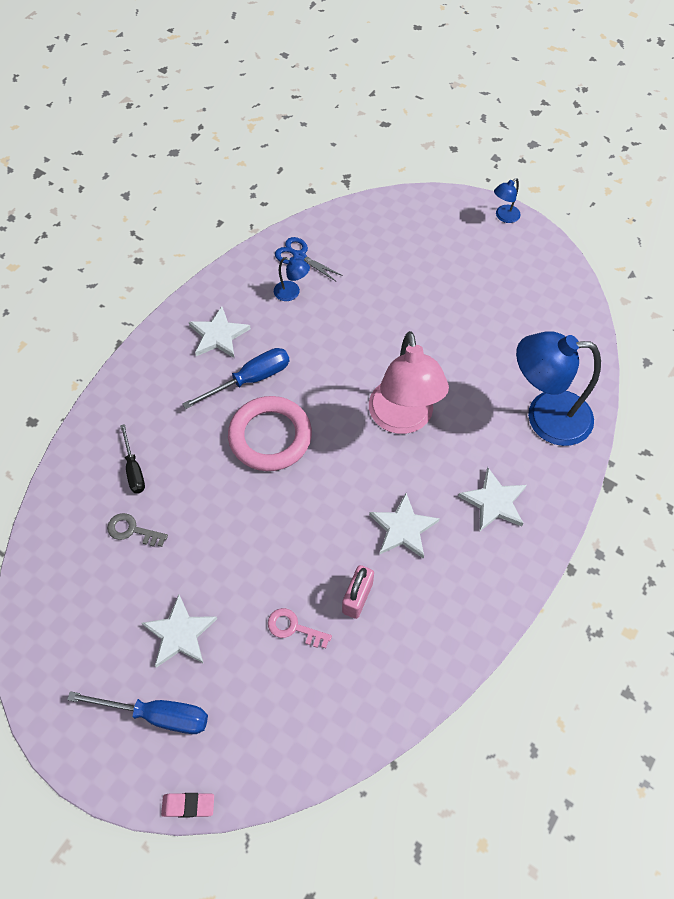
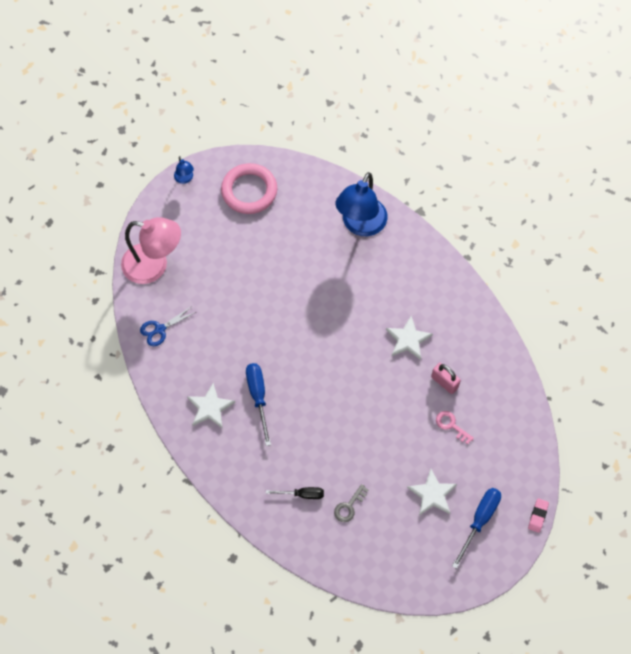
camera: 70 degrees left, 5 degrees up
(270, 436) = (310, 398): pink ring -> pink ring (249, 191)
(292, 293) = (192, 345): blue lamp -> none
(294, 628) = (451, 425): pink key -> pink key turned 90 degrees clockwise
(403, 419) = (329, 310): pink lamp -> pink lamp (154, 266)
(494, 502) = (409, 280): white star -> none

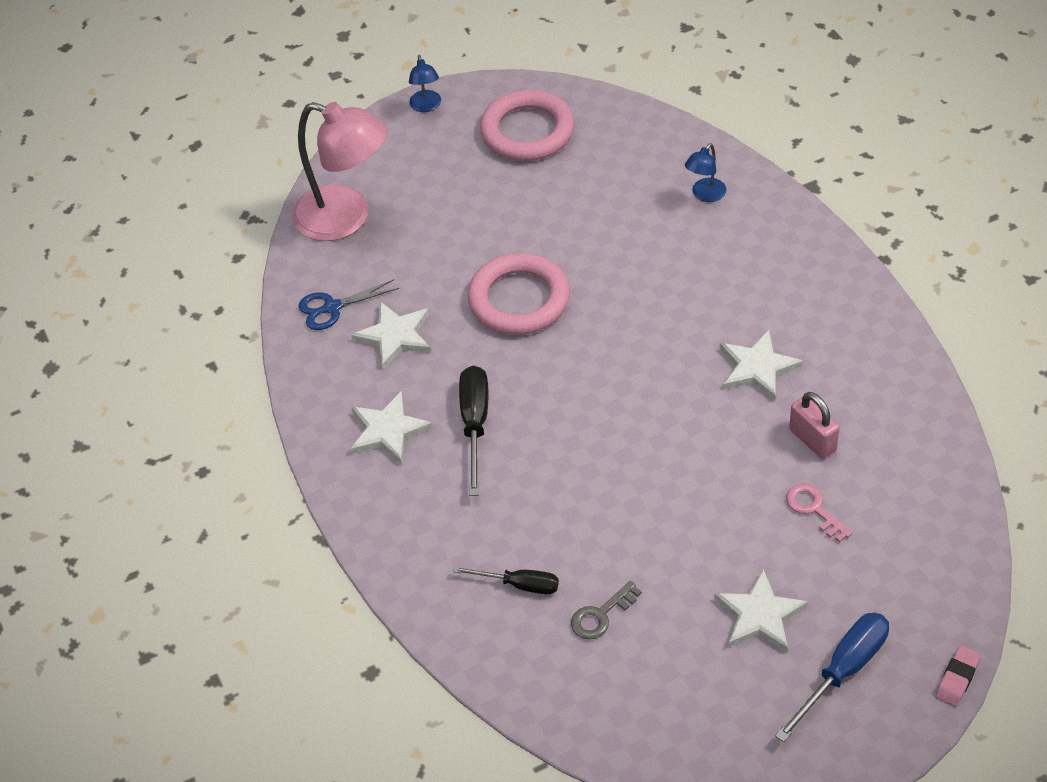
camera: 15 degrees right, 15 degrees down
(200, 344) = (395, 336): none -> white star
(258, 397) = (475, 424): blue screwdriver -> black screwdriver
(267, 310) = (519, 299): none -> pink ring
(360, 225) = (705, 195): blue lamp -> blue lamp, size x0.44

